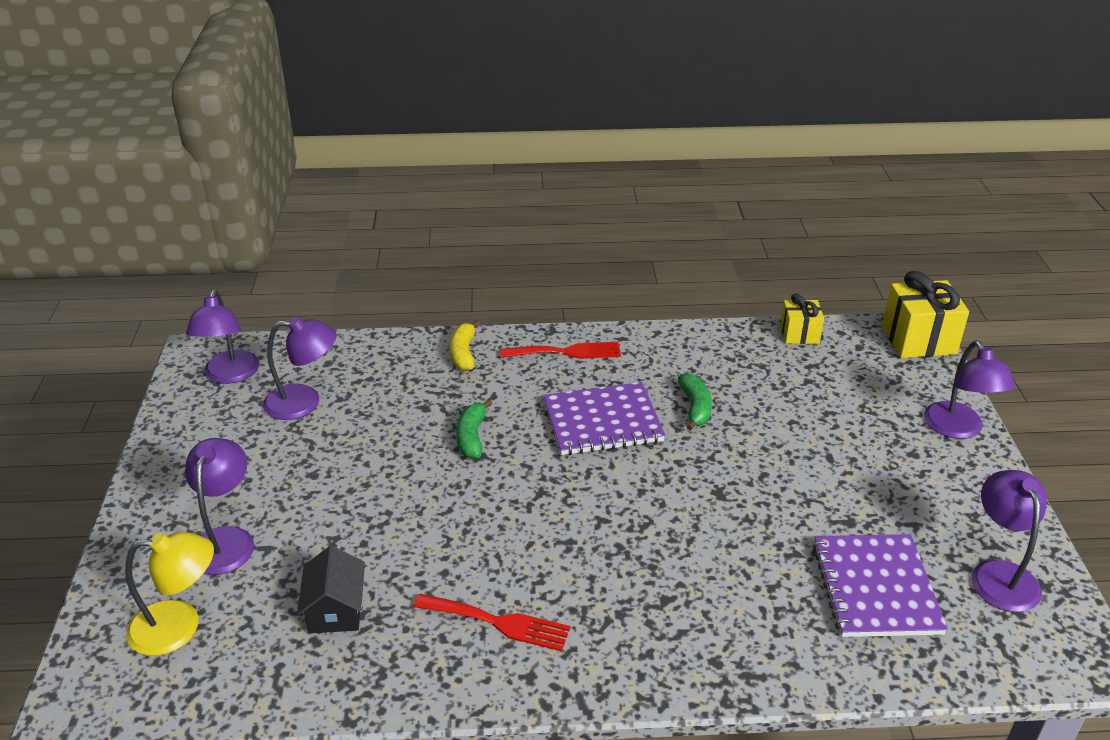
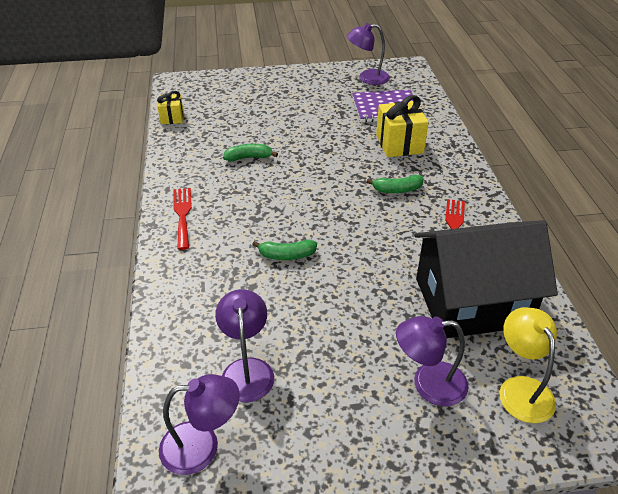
camera: 95 degrees left, 5 degrees up
(335, 609) = (472, 302): black house -> black house, size x2.38
(463, 353) = (179, 271): yellow banana -> none
(602, 421) = (265, 194): purple notebook -> none
(604, 566) = (397, 190): none -> green banana
(918, 340) = (183, 80): yellow gift -> yellow gift (399, 144)
(958, 429) = (264, 77): purple lamp -> none

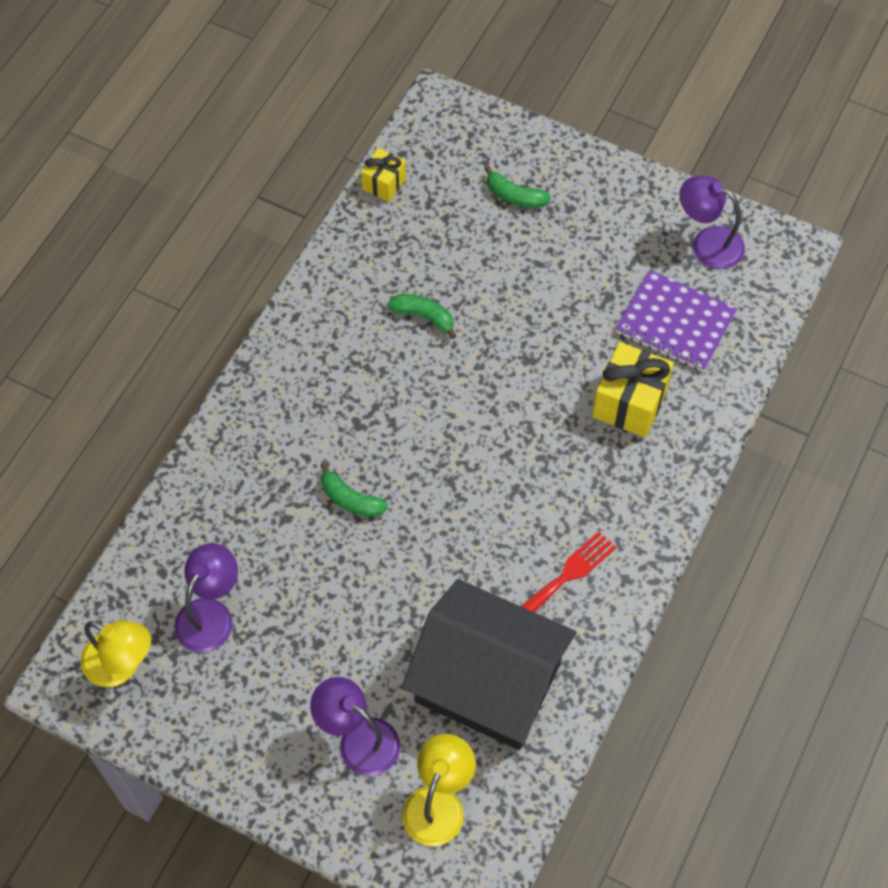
camera: 35 degrees right, 20 degrees up
(182, 215) = (285, 370): red fork -> none
(202, 446) = (122, 665): purple lamp -> yellow lamp
(397, 190) = (554, 479): green banana -> green banana (514, 196)

